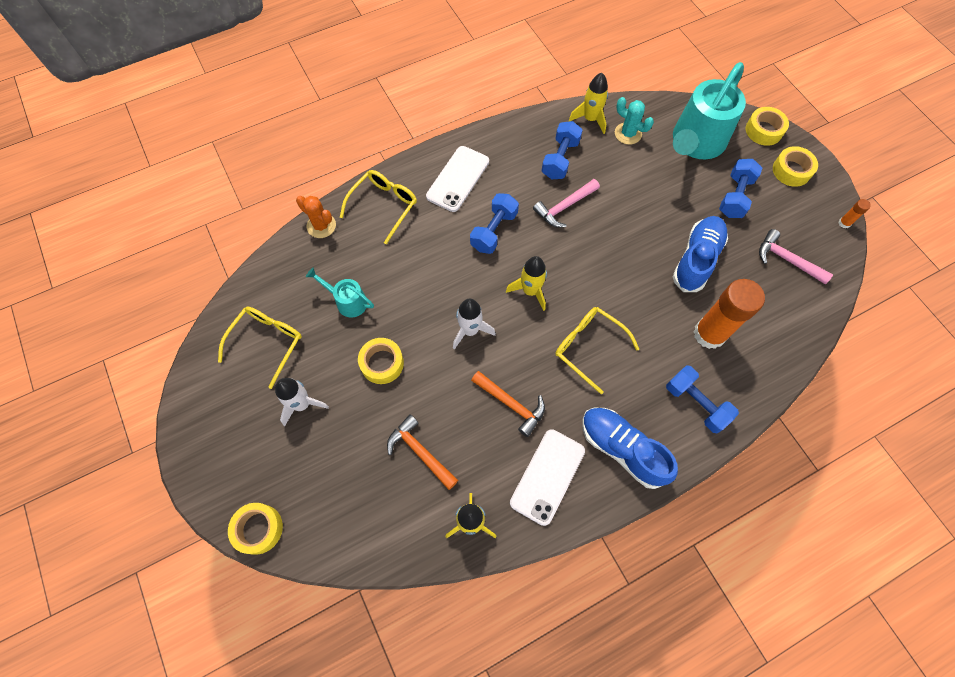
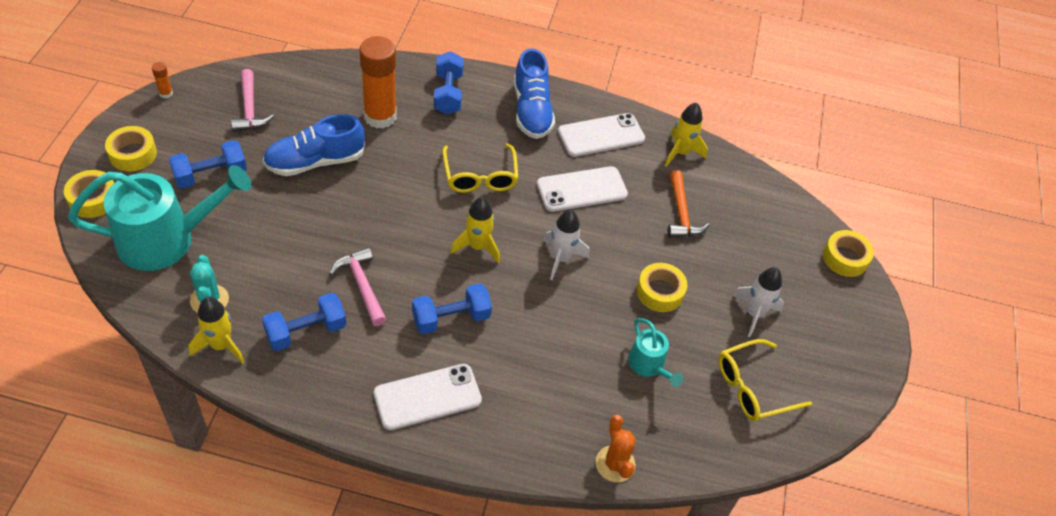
camera: 145 degrees left, 15 degrees down
(384, 206) = (531, 431): yellow glasses -> none
(511, 404) = (581, 189): orange hammer -> white phone
(564, 207) = (362, 286): pink hammer -> pink hammer turned 120 degrees counterclockwise

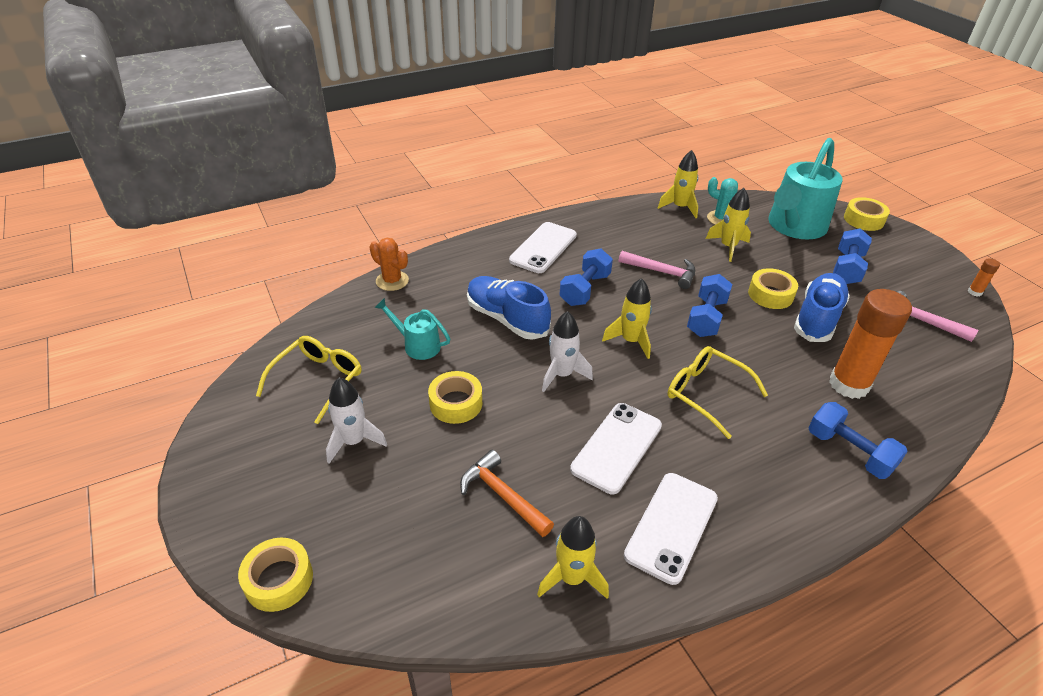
camera: 145 degrees right, 10 degrees down
(133, 154) = (902, 250): yellow tape -> yellow tape (770, 294)
(263, 266) = (728, 247): none -> yellow rocket
(306, 331) = (652, 235): blue dumbbell -> blue dumbbell (706, 318)
(531, 110) = (765, 498): blue shoe -> blue shoe (507, 319)

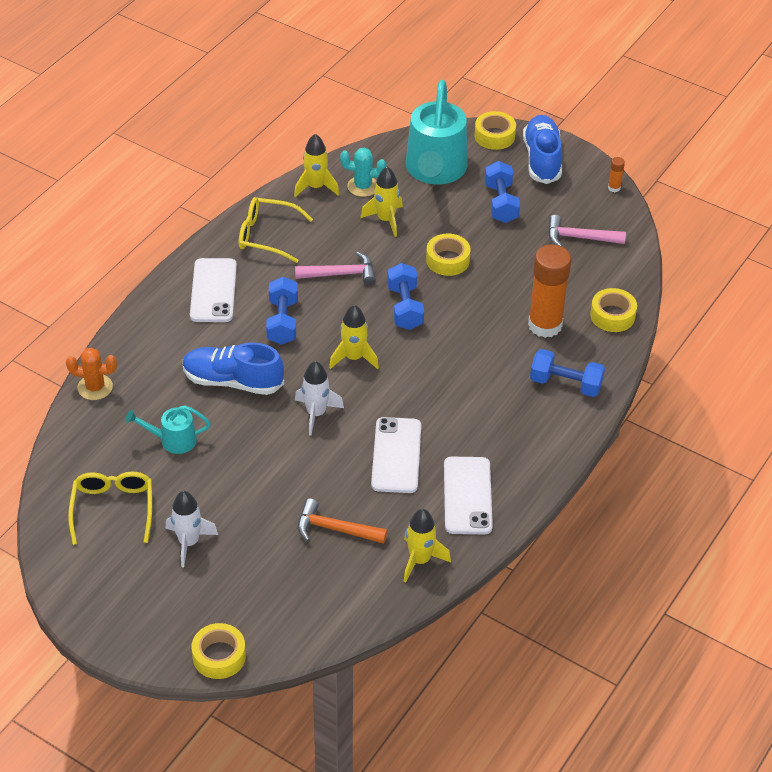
camera: 30 degrees left, 5 degrees up
(456, 403) = (246, 476): yellow tape -> yellow tape (612, 315)
(706, 393) = (440, 381): yellow glasses -> yellow glasses (266, 235)
(817, 318) = (496, 270): blue shoe -> blue shoe (542, 159)

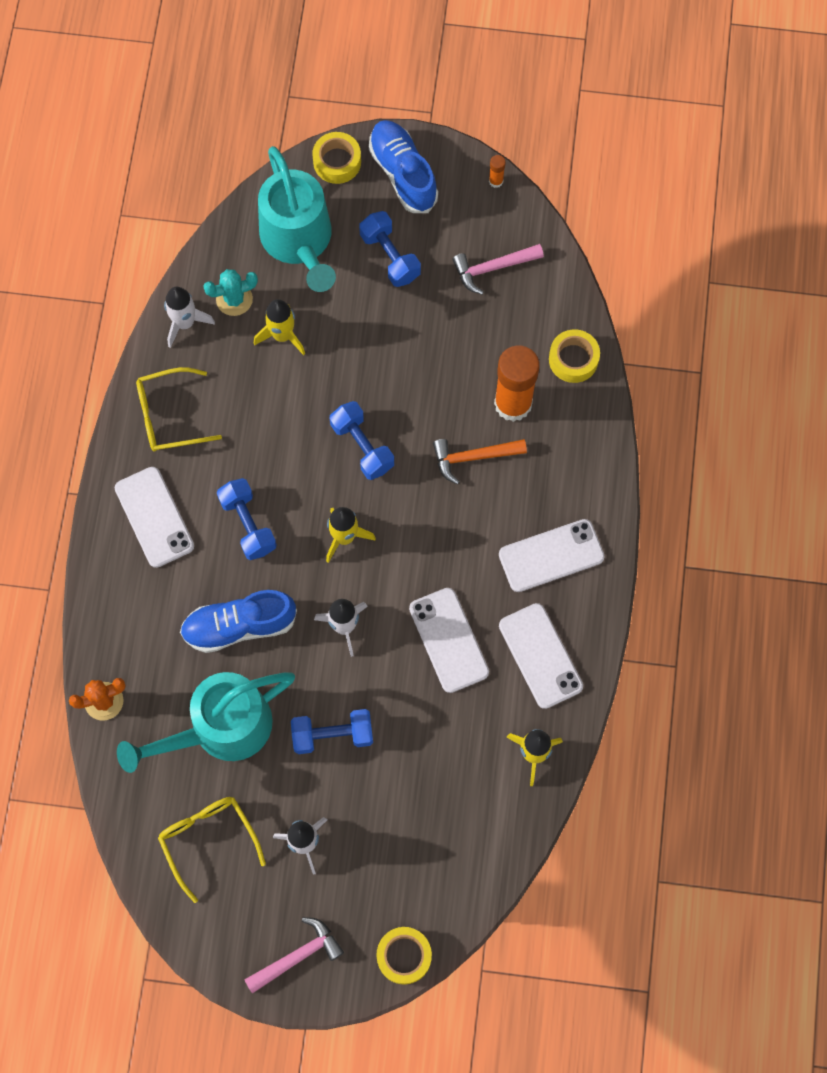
camera: 25 degrees left, 25 degrees up
(172, 440) = (220, 729): turquoise watering can -> turquoise watering can, size x2.05
(316, 187) = (185, 323): yellow rocket -> white rocket
(335, 529) = (435, 757): orange hammer -> orange hammer (473, 457)
(340, 274) = (274, 432): pink hammer -> pink hammer (297, 956)
(447, 260) = (374, 362): yellow tape -> none
(517, 433) = (551, 556): none -> white phone
(565, 384) = (568, 471): blue dumbbell -> blue dumbbell (332, 735)

